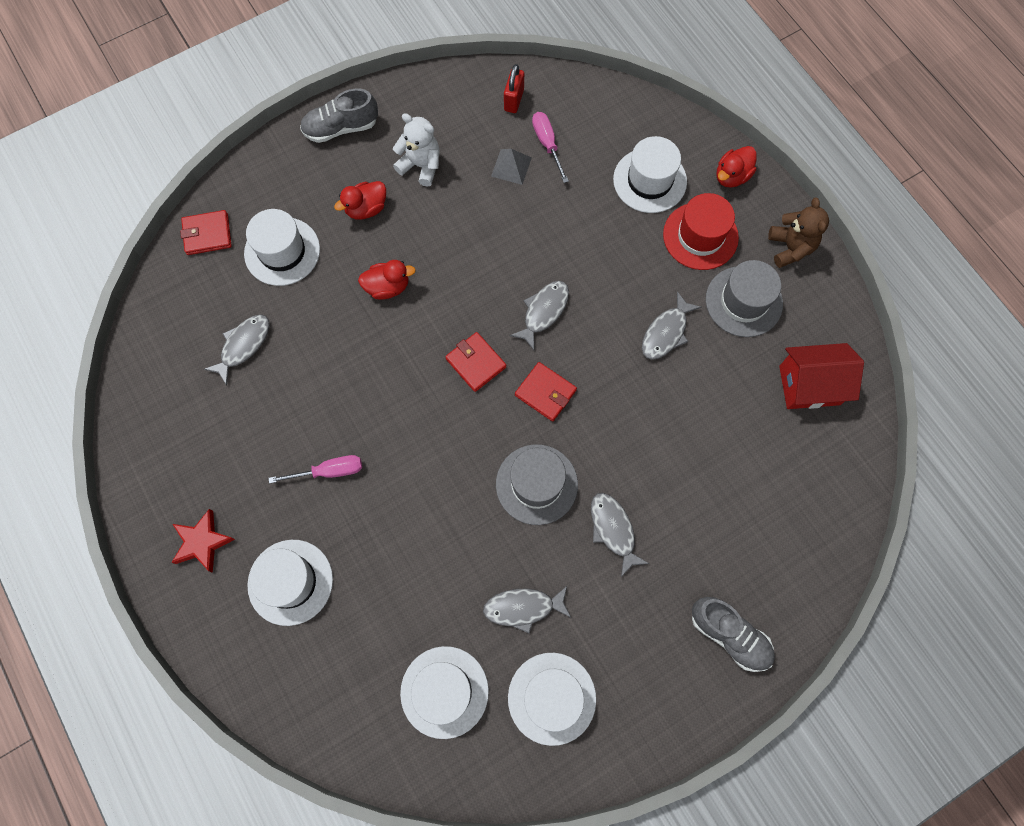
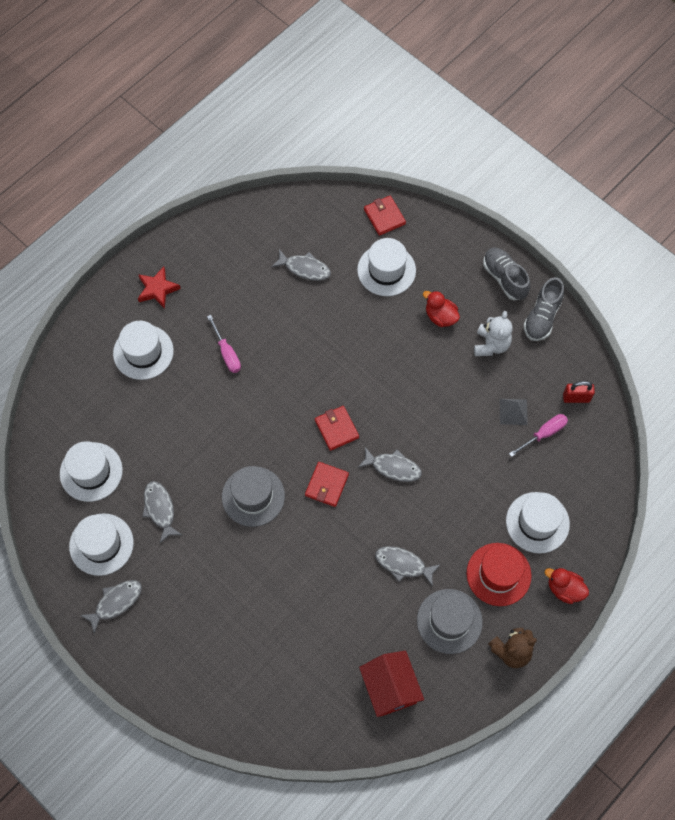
camera: 75 degrees right, 5 degrees down
(388, 287) = (380, 350): red duck -> none
(475, 363) = (336, 429): red wallet -> red wallet turned 60 degrees counterclockwise
(613, 530) = (232, 559): grey fish -> grey fish (116, 602)
(729, 635) = (172, 661): grey shoe -> grey shoe (542, 317)

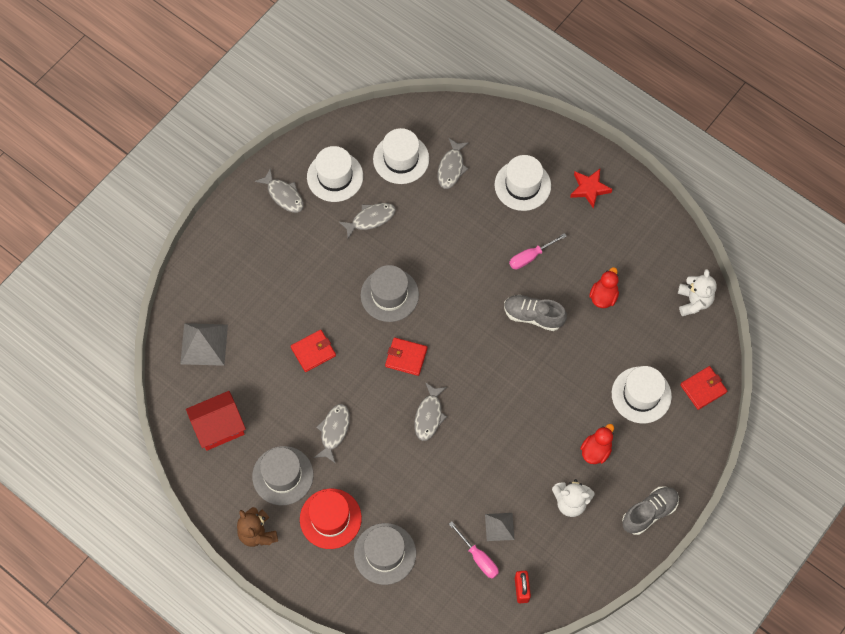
camera: 85 degrees right, 0 degrees up
(289, 701) = (204, 344): none -> grey pyramid
(294, 212) = (693, 301): none -> white teddy bear
(304, 268) = (631, 317): grey fish -> grey fish (451, 167)
(336, 429) = (463, 361): red wallet -> red wallet (313, 351)
(537, 522) = (385, 553): white hat -> grey hat
(542, 317) = (609, 552): grey shoe -> grey shoe (533, 316)
(564, 589) = (320, 581): red duck -> red duck (603, 296)

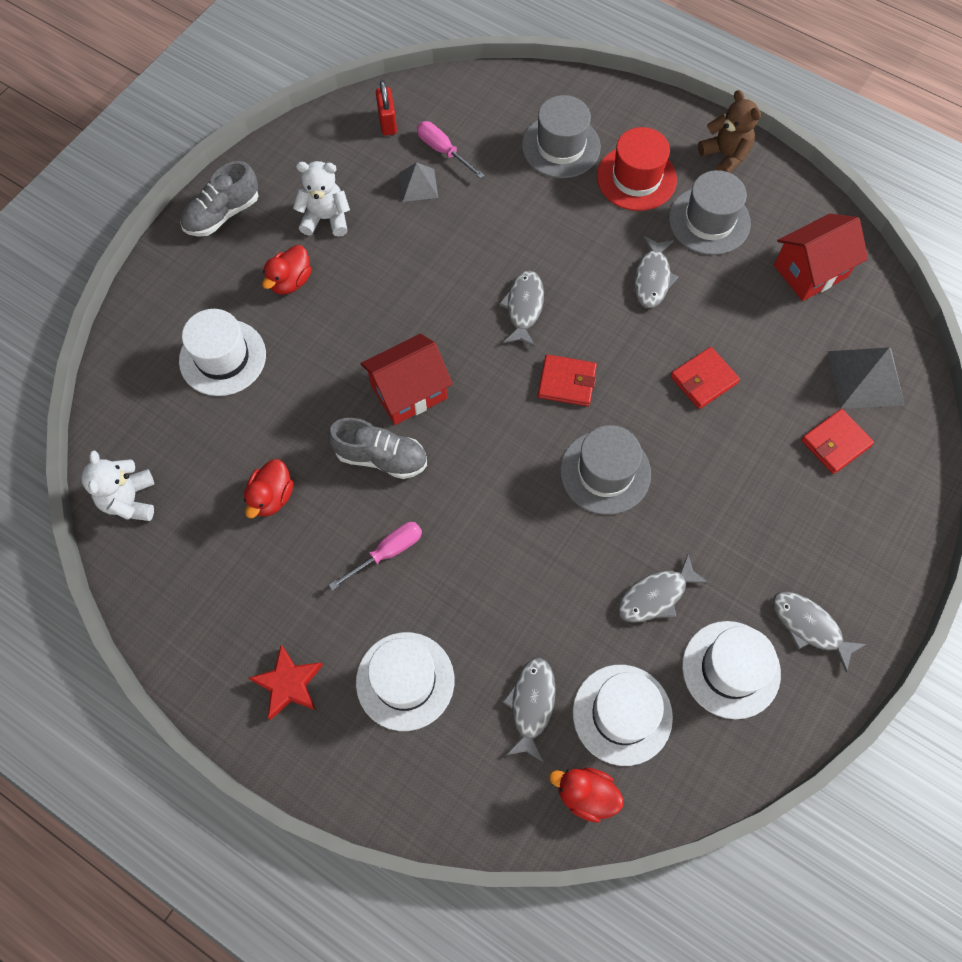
camera: 175 degrees right, 0 degrees up
(427, 123) = (585, 794): none -> red duck
(513, 359) = (409, 392): none -> red house
(703, 388) = (131, 373): red wallet -> red wallet (835, 443)

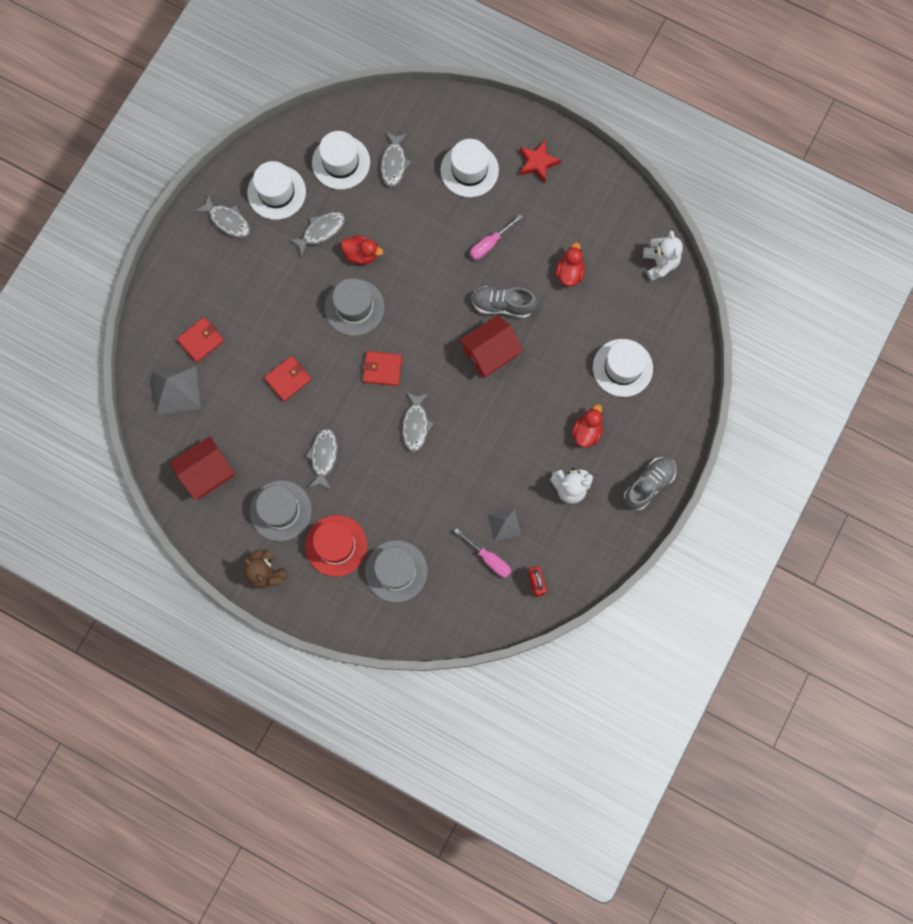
camera: 175 degrees right, 10 degrees up
(585, 794) = (360, 119): red duck -> red duck (361, 254)

